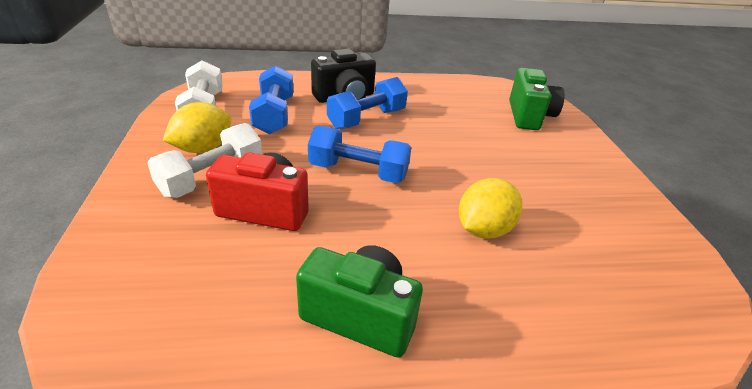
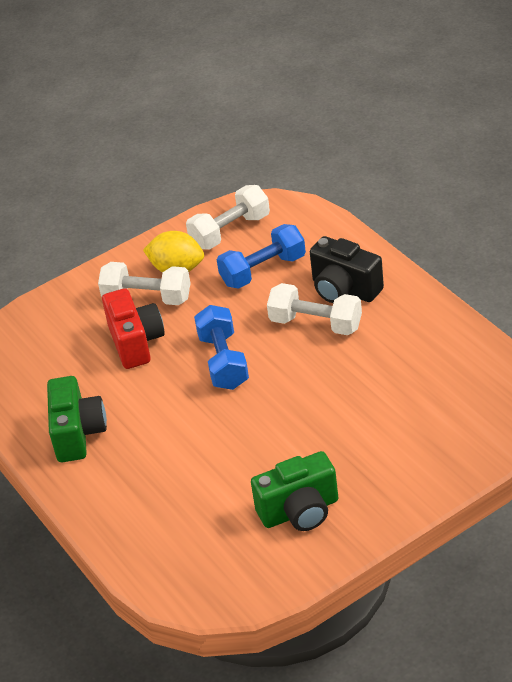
camera: 70 degrees right, 5 degrees up
(367, 119) = (316, 324): blue dumbbell -> white dumbbell
(483, 229) = (208, 458): yellow lemon -> none
(529, 116) = (448, 427): green camera -> green camera (300, 511)

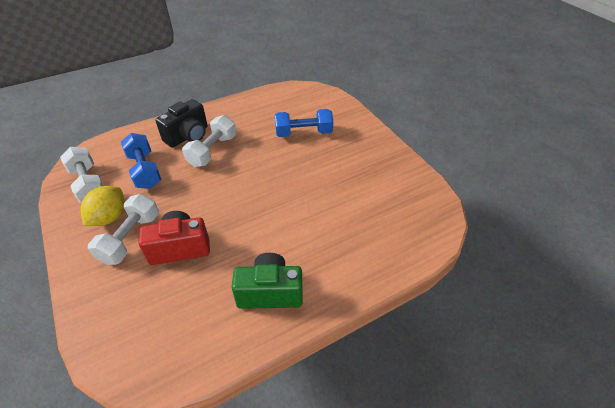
camera: 90 degrees left, 5 degrees up
(223, 361) = (226, 197): blue dumbbell -> blue dumbbell (303, 133)
(300, 511) = (372, 171): green camera -> none

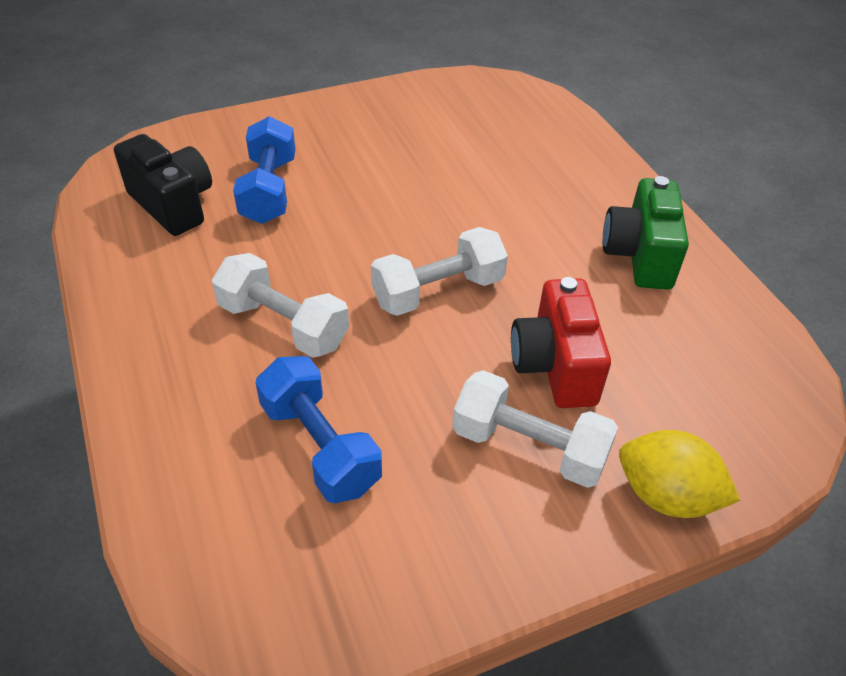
camera: 85 degrees left, 0 degrees up
(88, 184) = (346, 563): white dumbbell -> white dumbbell (438, 291)
(109, 217) = (467, 496): yellow lemon -> yellow lemon (666, 496)
(145, 170) = (320, 446): blue dumbbell -> blue dumbbell turned 75 degrees clockwise
(188, 136) = (213, 370): black camera -> black camera (173, 204)

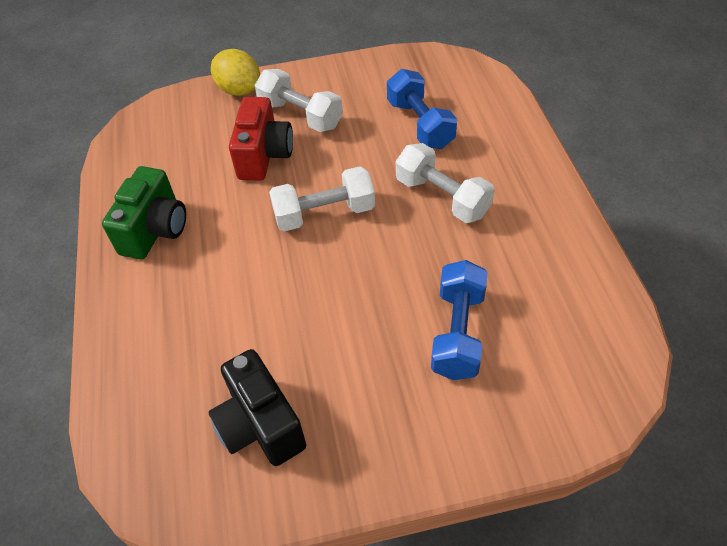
camera: 165 degrees left, 5 degrees up
(173, 204) = (549, 322): black camera -> black camera (260, 425)

